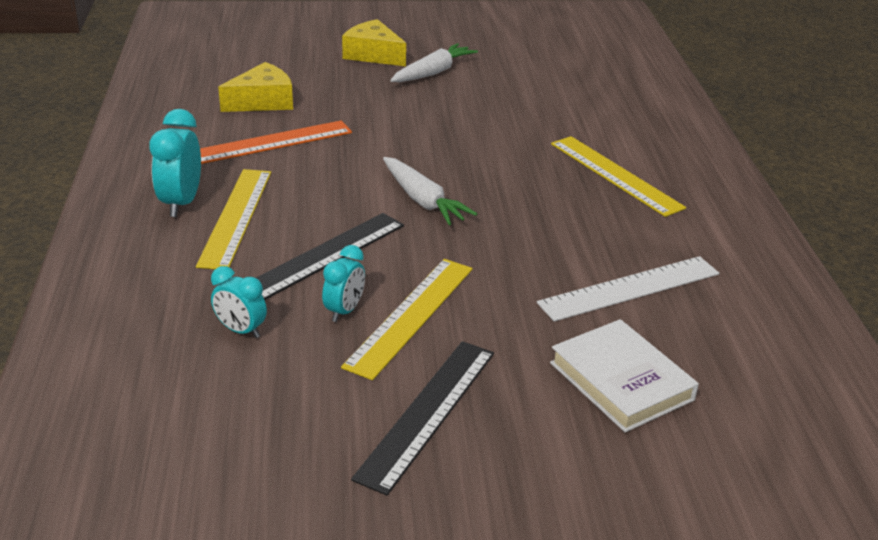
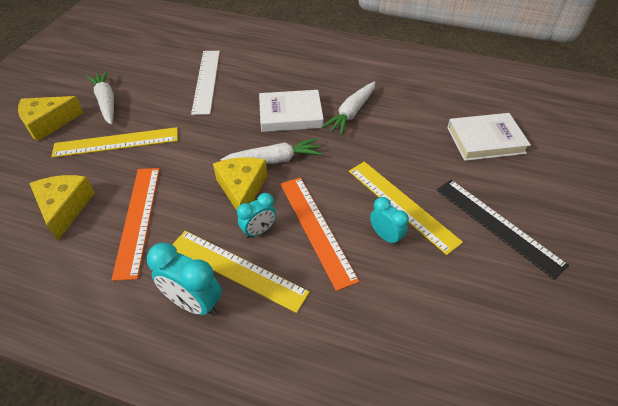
camera: 65 degrees left, 15 degrees up
(241, 330) = (389, 301): turquoise clock -> turquoise clock (259, 231)
(325, 256) = (316, 229): black ruler -> orange ruler
(356, 191) = (242, 189): none -> yellow cheese
(520, 192) = (290, 114): none -> white book
(570, 240) = (351, 113): none -> white carrot
(615, 175) = (294, 73): yellow ruler -> yellow ruler (116, 142)
(629, 288) = (406, 108): white ruler -> white ruler (206, 81)

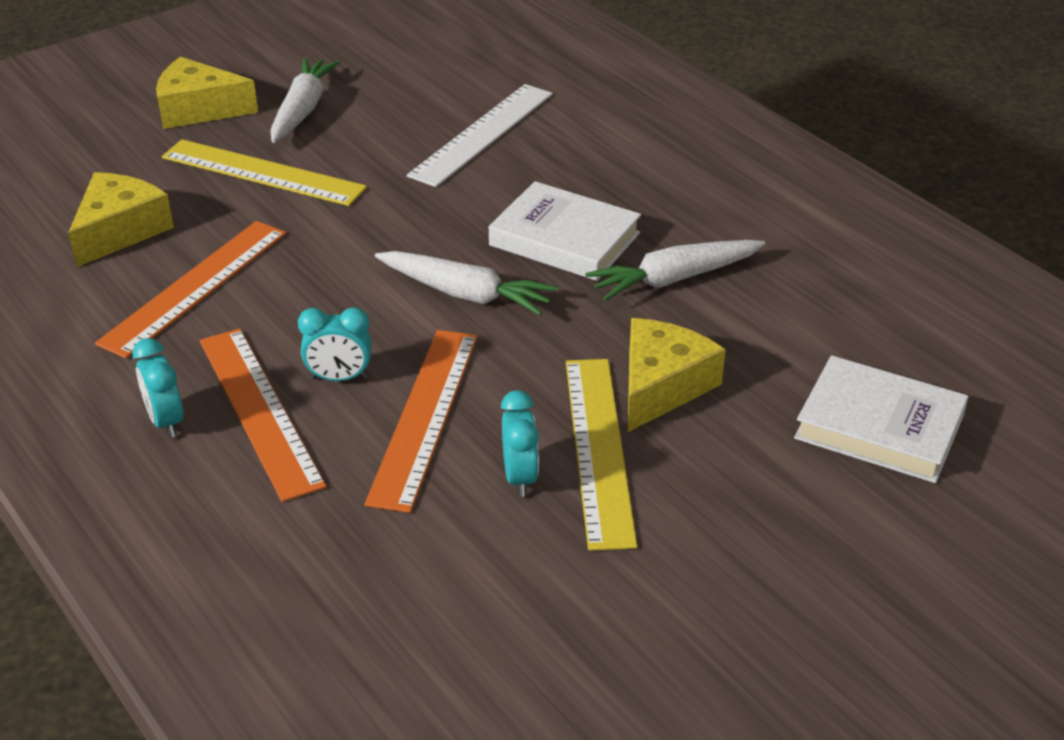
camera: 35 degrees right, 10 degrees down
(194, 303) = (166, 421): turquoise clock -> turquoise clock, size x0.64
(237, 269) = (259, 411): yellow ruler -> orange ruler
(242, 189) = (373, 312): yellow cheese -> yellow cheese (661, 386)
(498, 225) = (731, 557): black ruler -> none

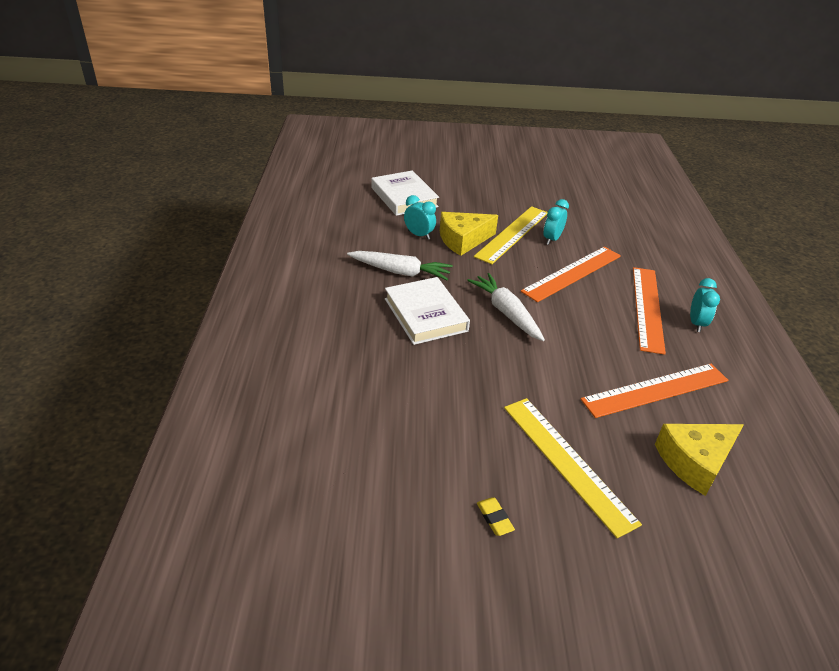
camera: 145 degrees left, 0 degrees up
(198, 109) = (584, 578): yellow cheese -> none
(302, 110) = (494, 518): white carrot -> yellow eraser
(339, 378) = (600, 304): turquoise clock -> turquoise clock (419, 235)
(482, 134) = (387, 411): white ruler -> none

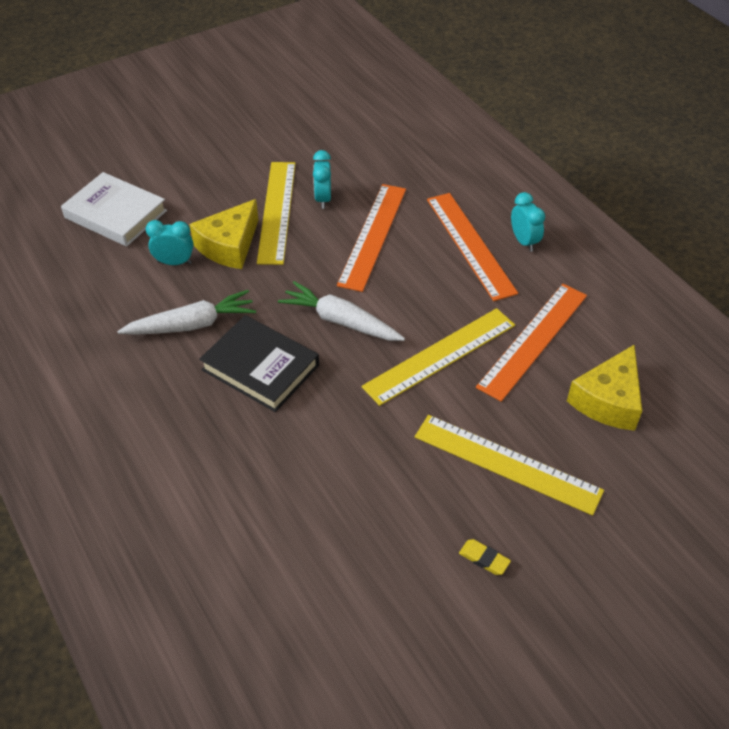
camera: 30 degrees left, 10 degrees up
(425, 315) = (260, 367): white book -> black book
(567, 366) = (440, 355): none -> yellow ruler

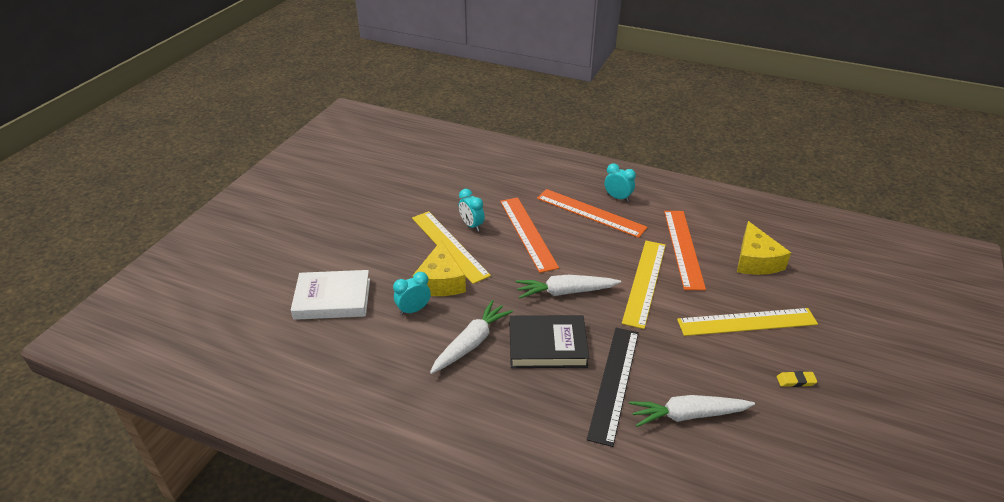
camera: 35 degrees left, 10 degrees down
(284, 443) = (614, 383): none -> black ruler
(321, 520) = (688, 415): none -> white carrot

